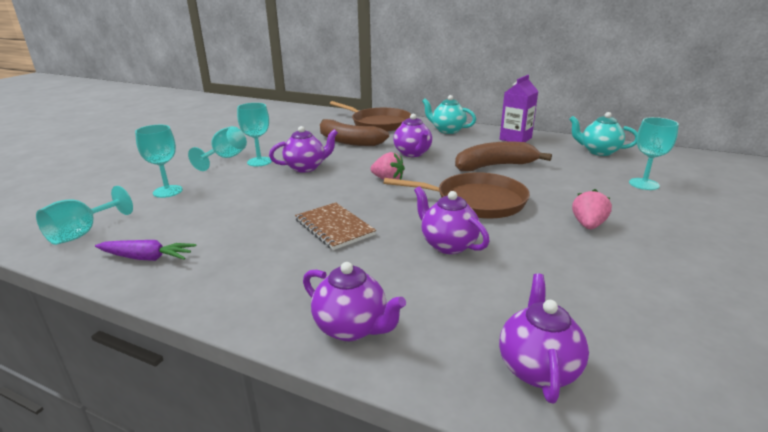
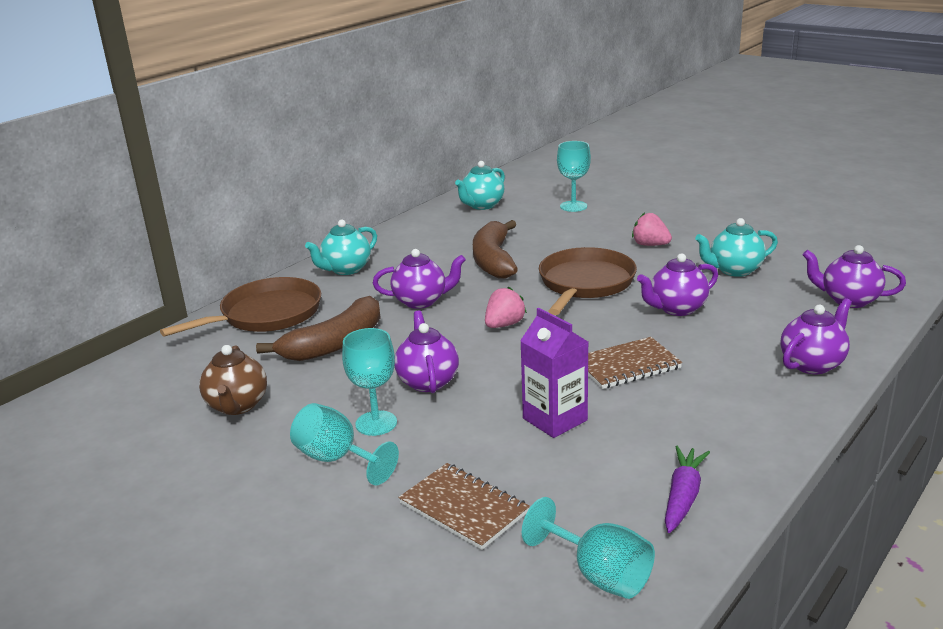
camera: 75 degrees left, 0 degrees up
(167, 191) = (463, 508): turquoise goblet -> brown notebook
(280, 133) = (237, 406): none -> brown teapot
(515, 139) = (411, 235): purple carton -> purple carton (555, 419)
(565, 276) = (734, 270): none -> turquoise teapot

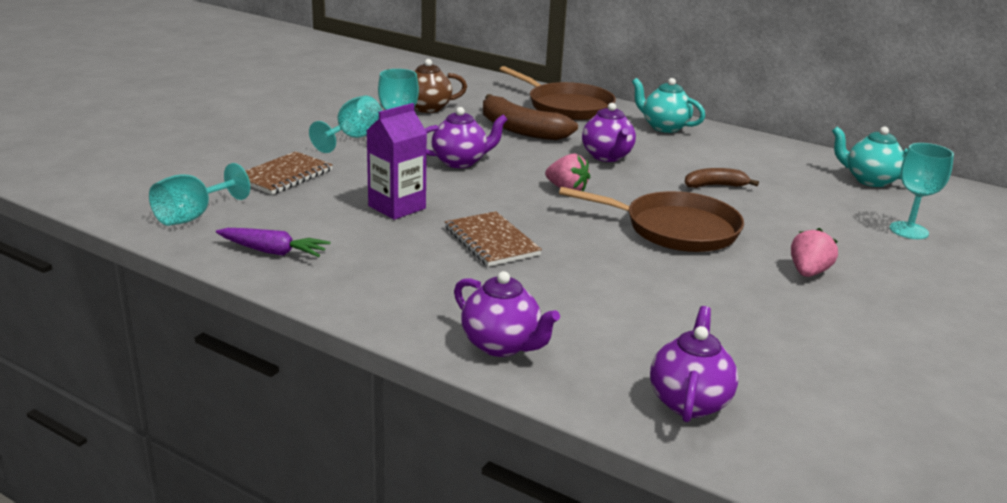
camera: 80 degrees right, 0 degrees up
(494, 260) = (715, 186): brown banana -> brown banana, size x0.56
(677, 309) = (626, 276): purple teapot -> none
(734, 270) = (754, 323): turquoise teapot -> none

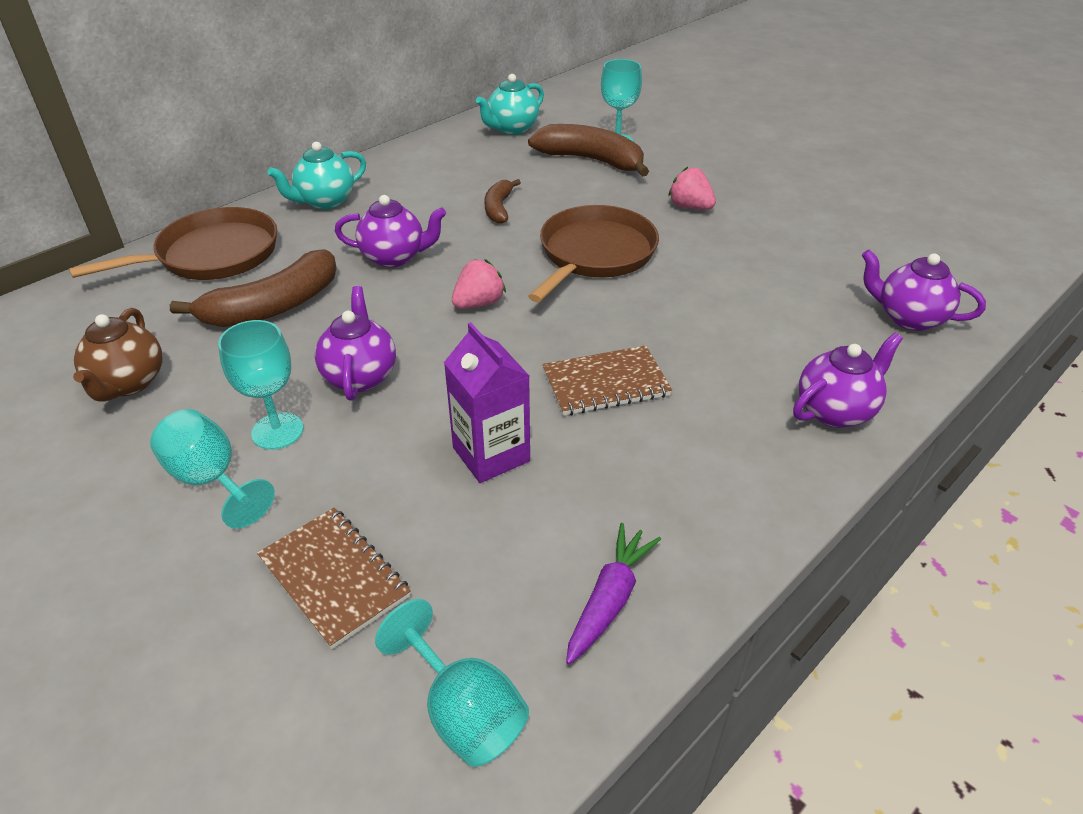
camera: 75 degrees left, 15 degrees up
(850, 219) = (591, 160): none -> brown banana

